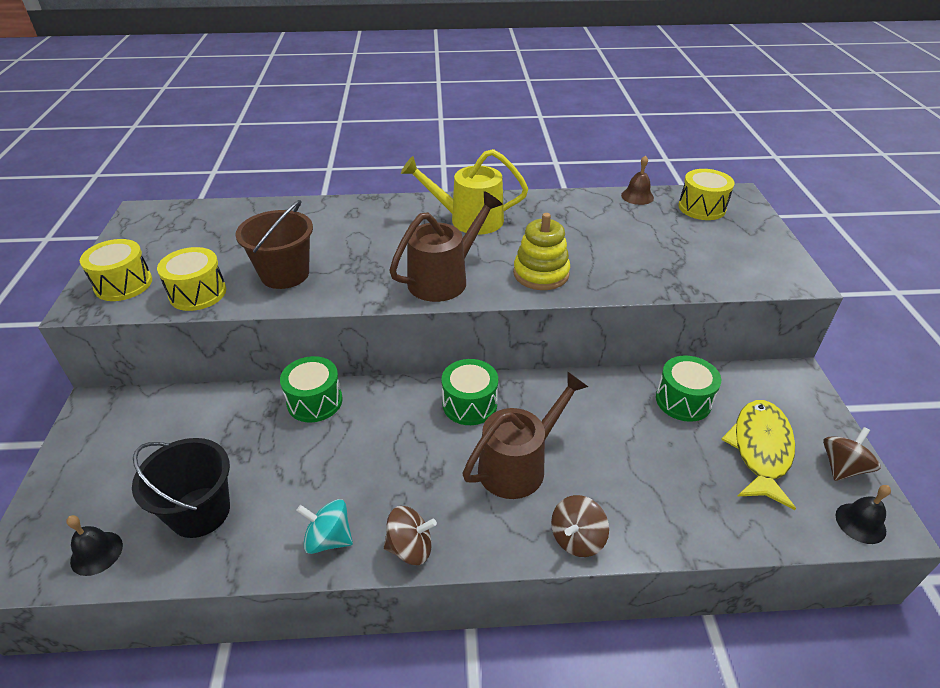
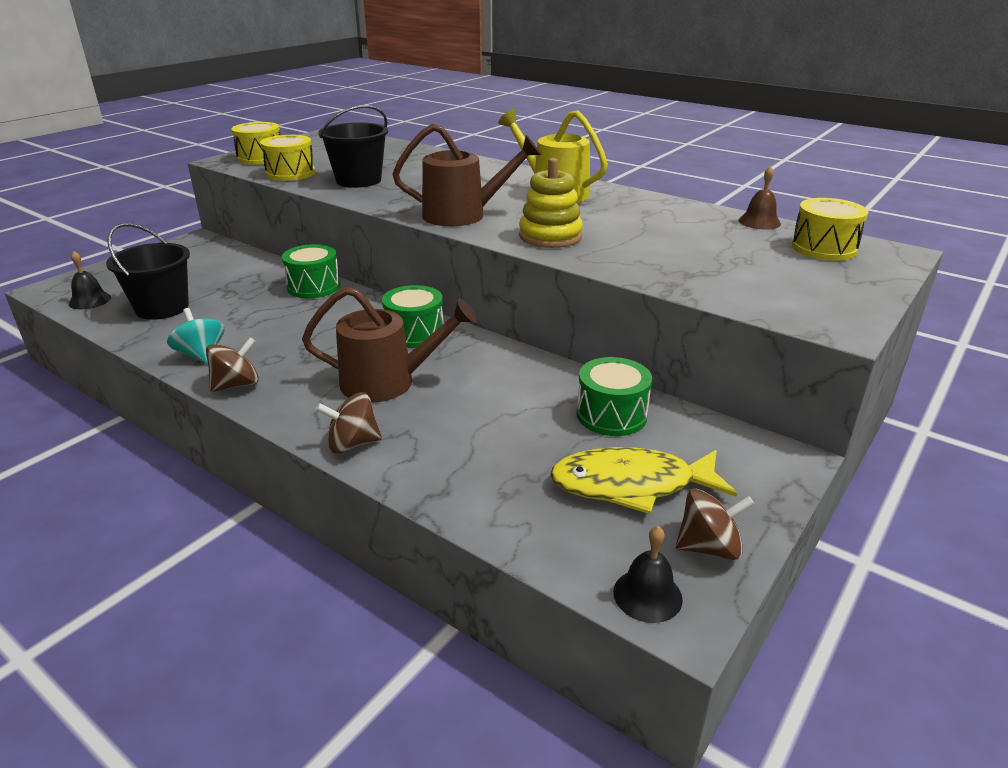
camera: 40 degrees right, 10 degrees down
(285, 274) = (358, 180): brown bucket -> black bucket
(410, 548) = (236, 385): brown spinning top -> brown spinning top turned 75 degrees counterclockwise
(760, 450) = (631, 485): yellow fish -> yellow fish turned 150 degrees counterclockwise

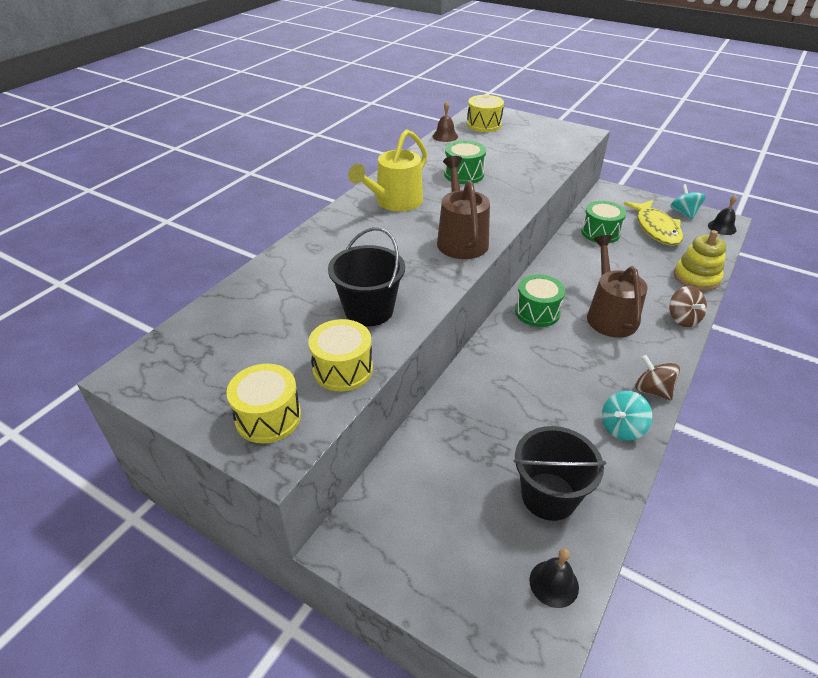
camera: 95 degrees left, 10 degrees up
(314, 287) = (469, 387): green drum -> green drum (464, 174)
(550, 236) = (495, 202): yellow stacking toy -> yellow stacking toy (696, 277)
(709, 547) = (684, 213): brown spinning top -> turquoise spinning top

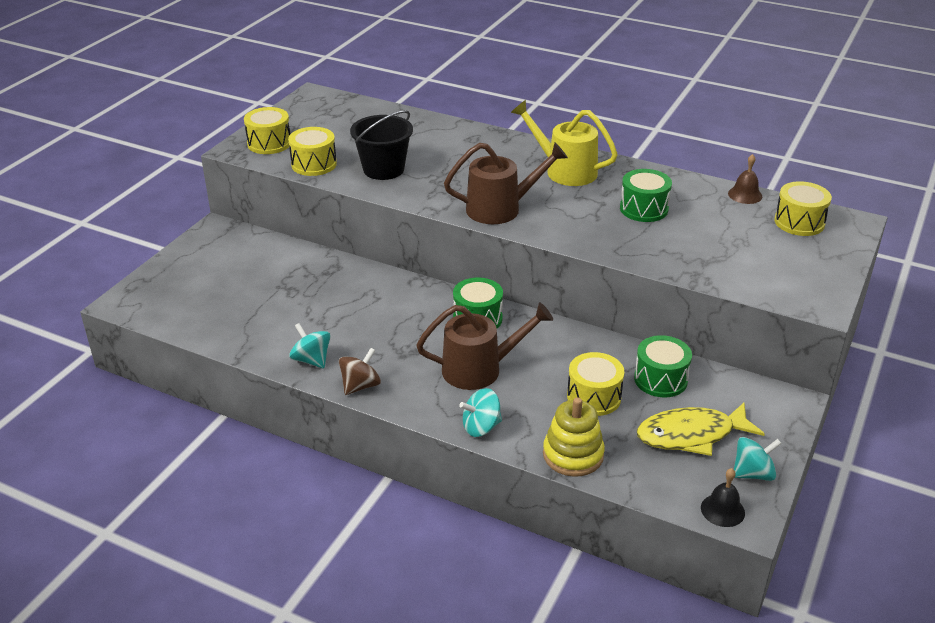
camera: 85 degrees right, 5 degrees down
(549, 496) = (243, 314): black bucket -> none
(554, 583) = (170, 313): black bell -> none
(628, 262) = (594, 397): none -> yellow drum
(682, 319) = (481, 427): brown spinning top -> turquoise spinning top

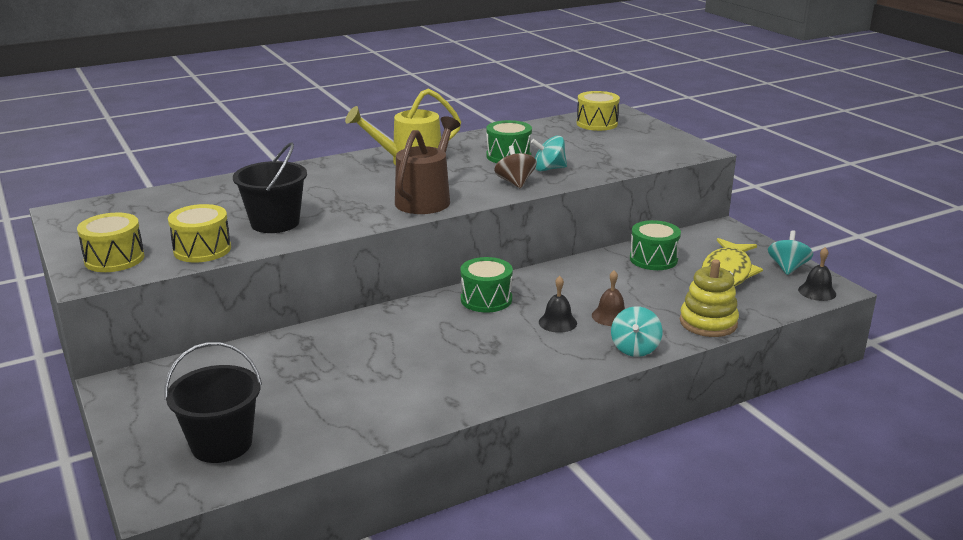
camera: 55 degrees left, 10 degrees down
(188, 297) = (221, 444): none -> black bucket
(311, 360) = (440, 400): turquoise spinning top -> turquoise spinning top (548, 169)
(360, 386) = (512, 387): brown spinning top -> brown spinning top (515, 183)
(480, 369) = (557, 322): brown watering can -> black bell
(594, 397) = (647, 290): yellow drum -> none
(745, 195) = (540, 125): brown bell -> brown bell (610, 316)

